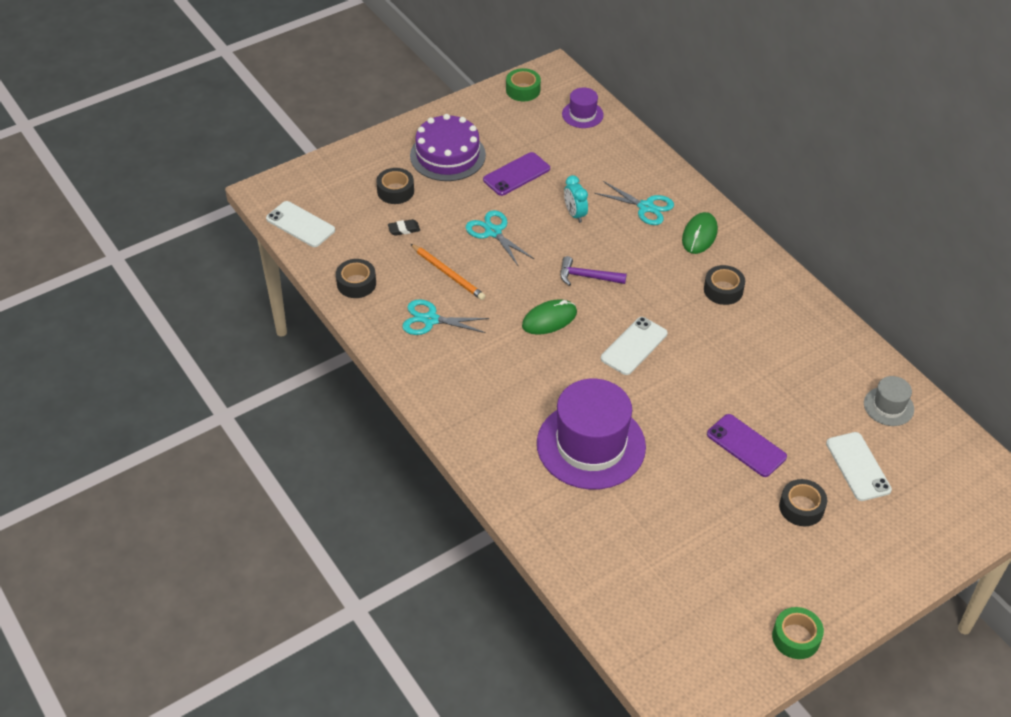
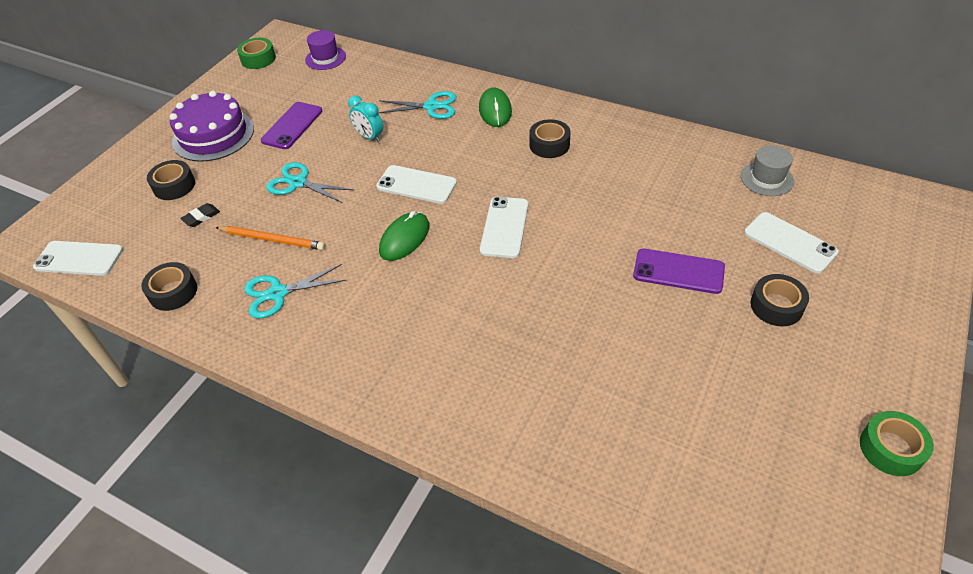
camera: 25 degrees left, 0 degrees up
(587, 277) = (416, 185): purple hammer -> white phone
(591, 445) = (530, 344): purple hat -> none

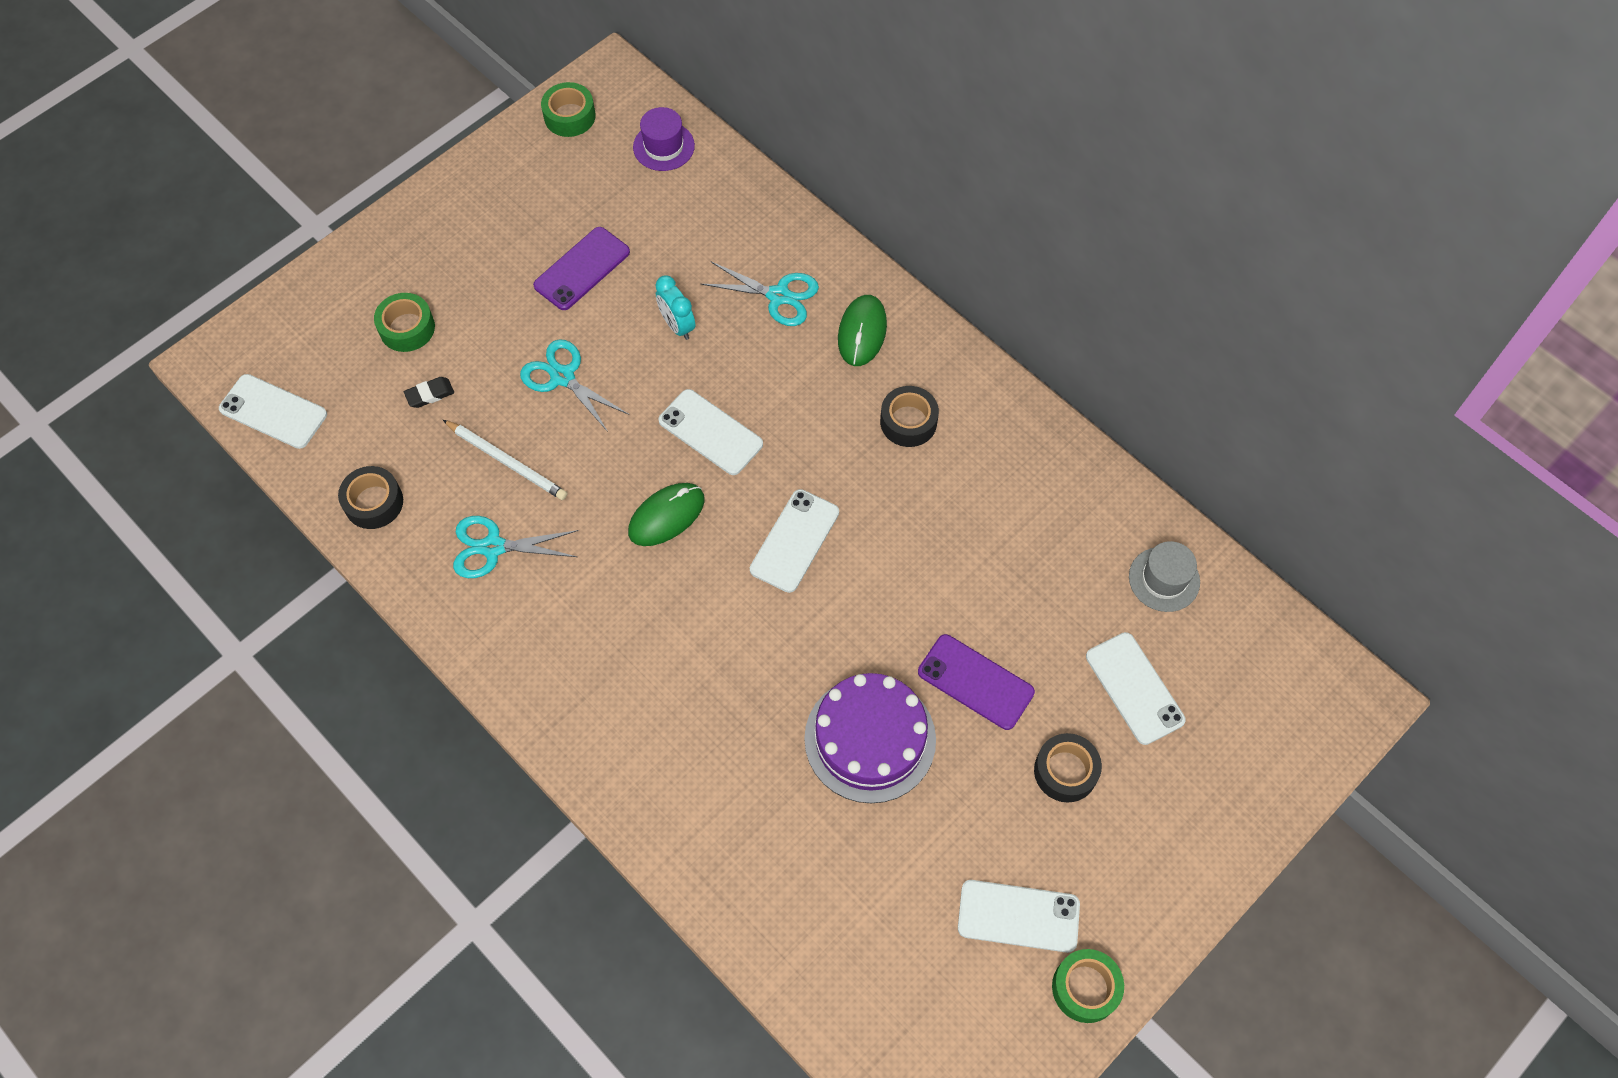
camera: 15 degrees right, 15 degrees up
(174, 186) = (407, 328): black tape -> green tape
(213, 135) = (475, 251): purple cake -> purple cake (870, 739)
(272, 240) = (507, 461): orange pencil -> white pencil
(805, 413) = (1018, 916): none -> white phone

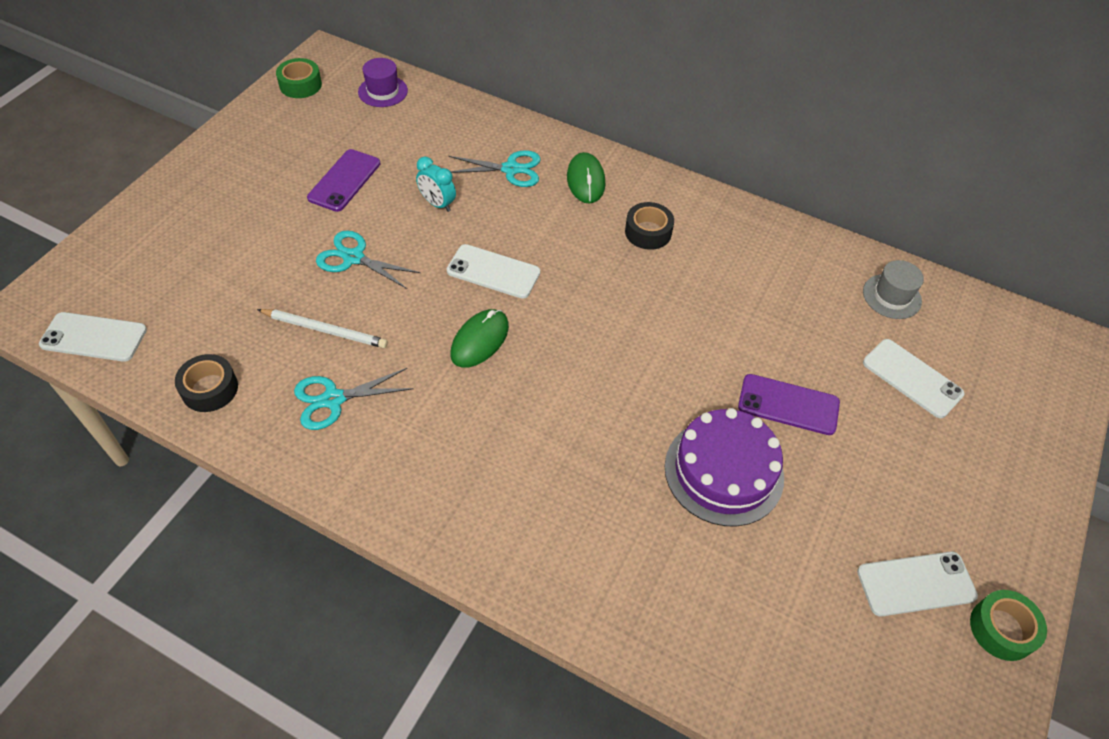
camera: 20 degrees left, 10 degrees down
(407, 328) = (204, 250): green tape -> none
(430, 394) = (239, 294): black eraser -> none
(794, 541) = (595, 334): white phone -> none
(1065, 771) = (893, 455): black tape -> none

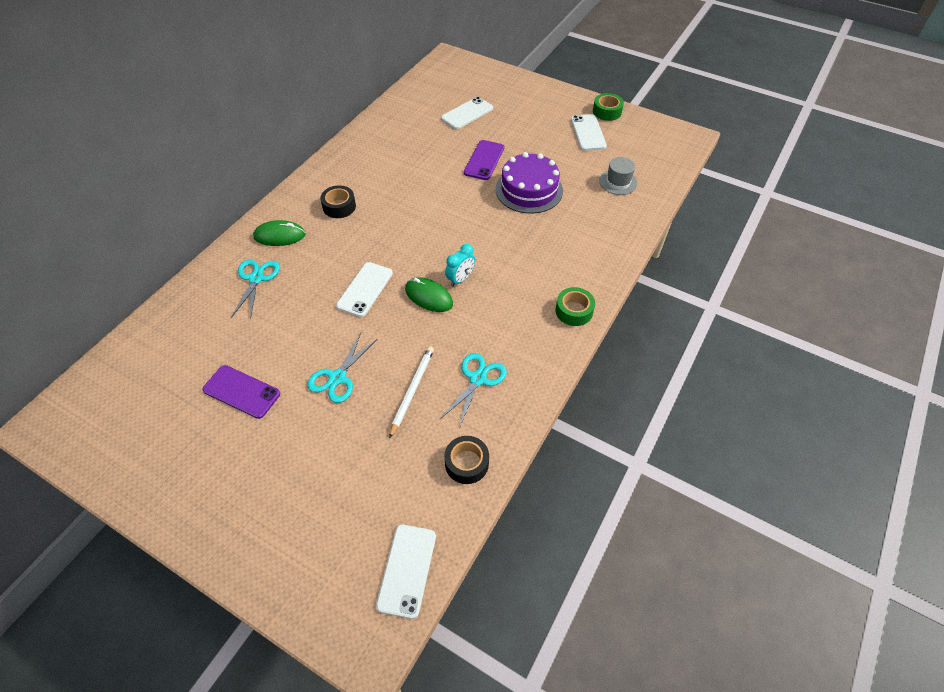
camera: 85 degrees left, 0 degrees up
(300, 85) = (85, 443): green tape -> green tape (574, 311)
(333, 399) = (478, 379): turquoise scissors -> turquoise scissors turned 135 degrees counterclockwise
(383, 91) = (122, 371): purple hat -> none
(437, 204) = (286, 324): turquoise clock -> turquoise clock (460, 279)
(892, 296) = (408, 111): grey hat -> grey hat (618, 182)

